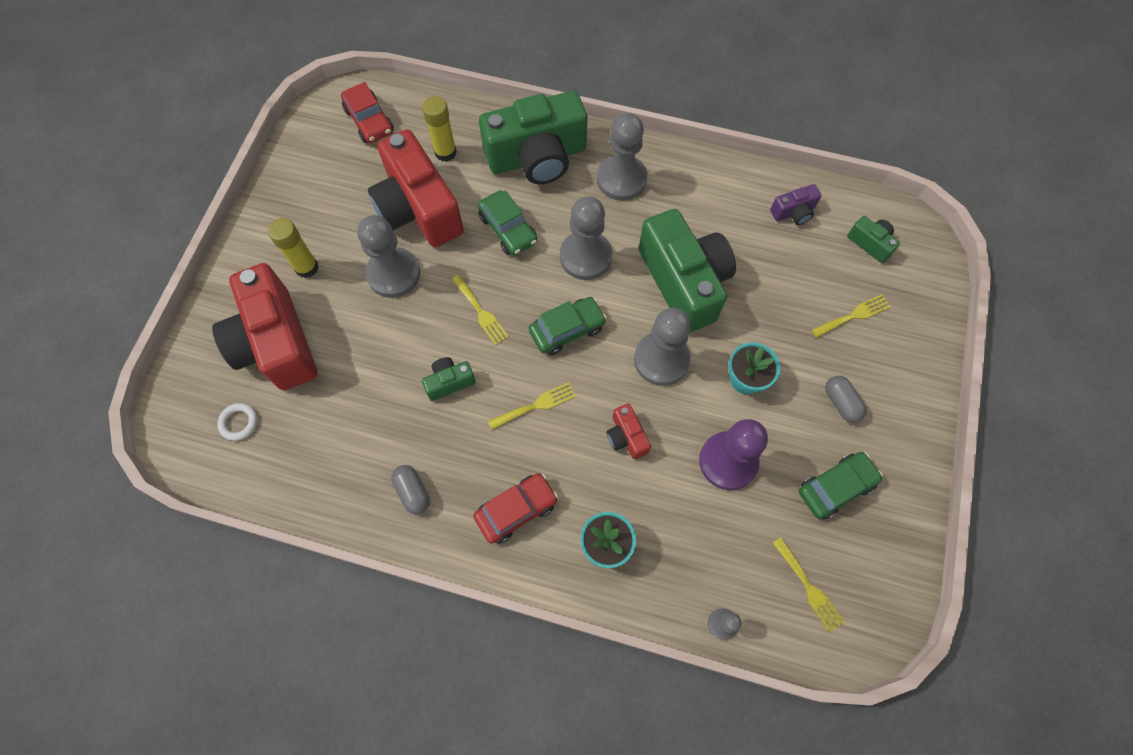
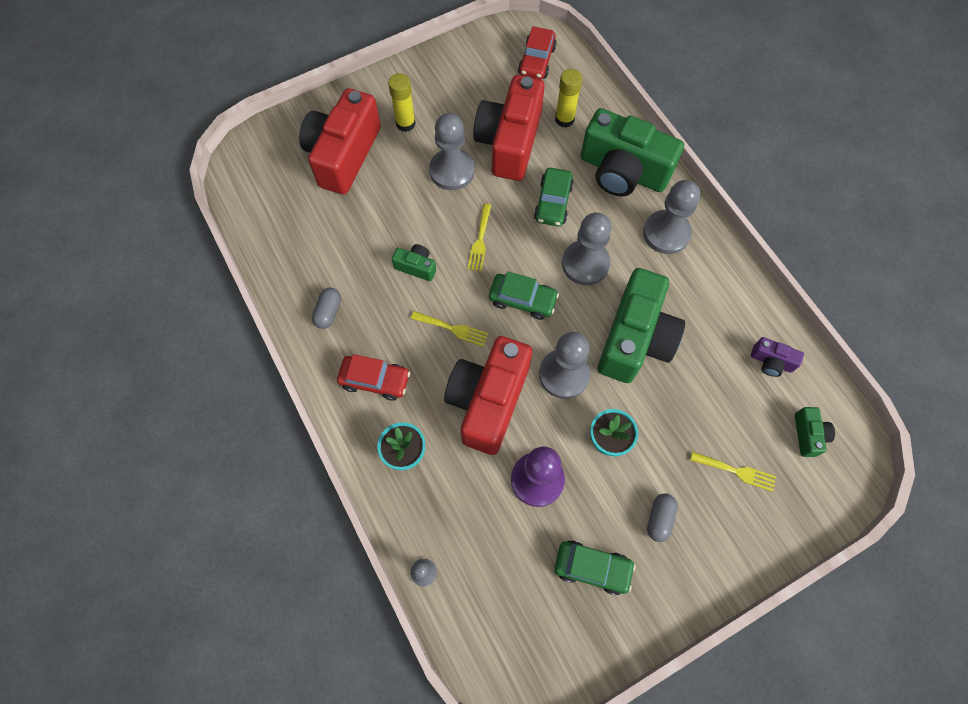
camera: 45 degrees right, 0 degrees up
(239, 422) = (278, 184): white ring -> none
(626, 436) = (488, 401): red camera -> red camera, size x2.32
(809, 588) = (502, 610): yellow fork -> none

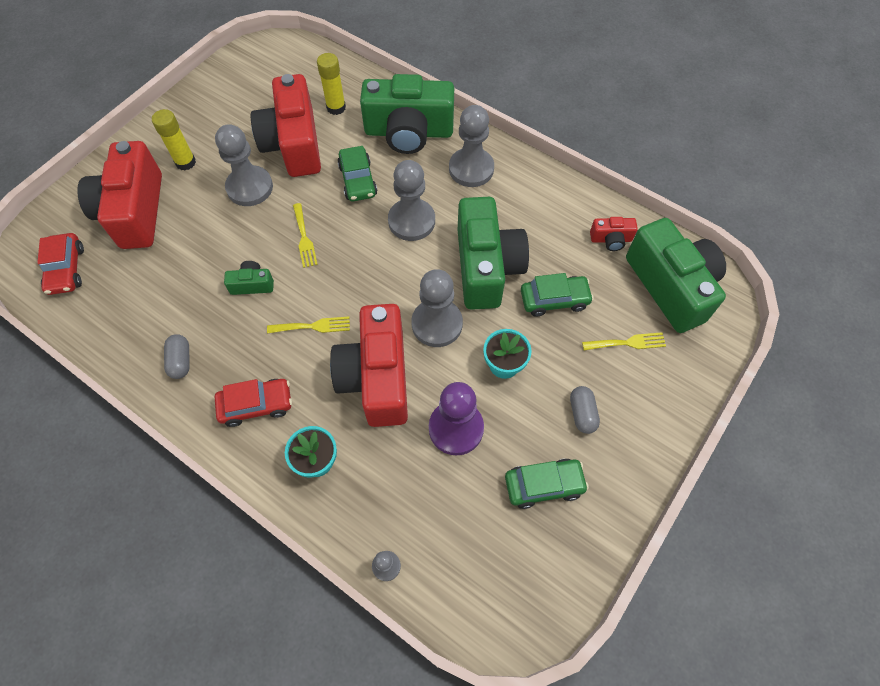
camera: 25 degrees left, 5 degrees down
(522, 300) = (368, 274): green car -> green car (554, 300)
(536, 61) = (288, 68): red car -> red car (66, 269)
(771, 362) = (611, 239): purple camera -> red camera
(808, 435) = (671, 286): green camera -> green camera, size x2.32

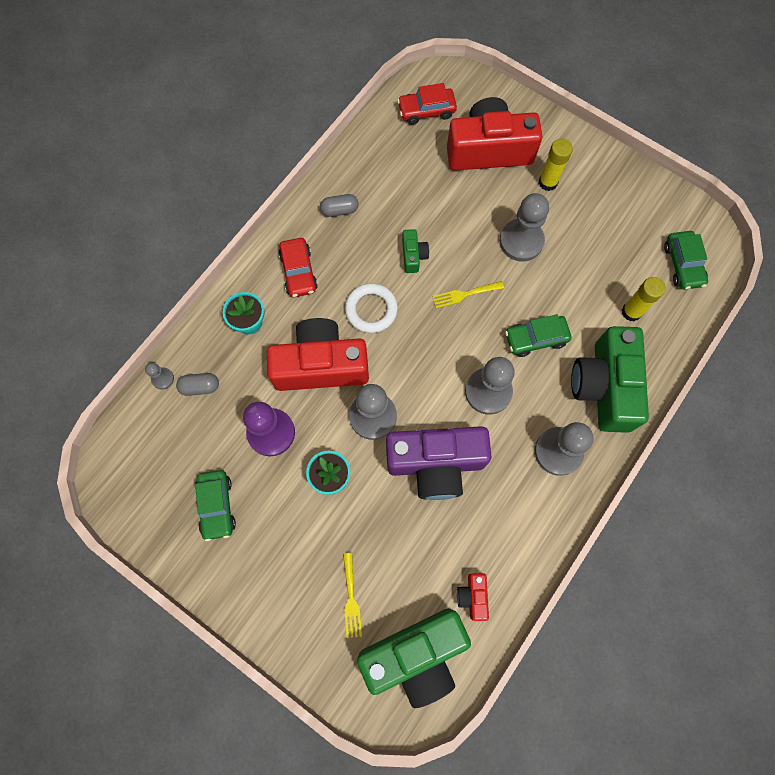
camera: 90 degrees right, 10 degrees up
(294, 144) = (578, 275): red camera -> none
(313, 326) = (371, 310): yellow fork -> white ring
(486, 267) = (435, 464): green camera -> purple camera
(554, 300) = (399, 529): green car -> green car (682, 264)
(582, 413) = (280, 546): grey capsule -> grey capsule (200, 387)

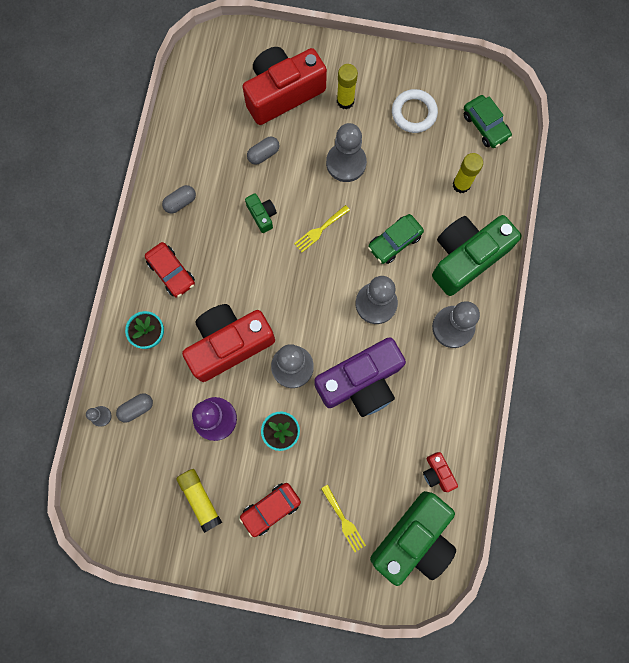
camera: 25 degrees left, 5 degrees up
(217, 506) = (200, 499): green car -> yellow glue stick
(371, 310) = (248, 278): white ring -> white ring (414, 113)
(426, 110) = (213, 79): red car -> red car (270, 509)
(442, 199) = (263, 154): none -> grey capsule
(604, 386) = (466, 257): green camera -> green camera turned 75 degrees clockwise

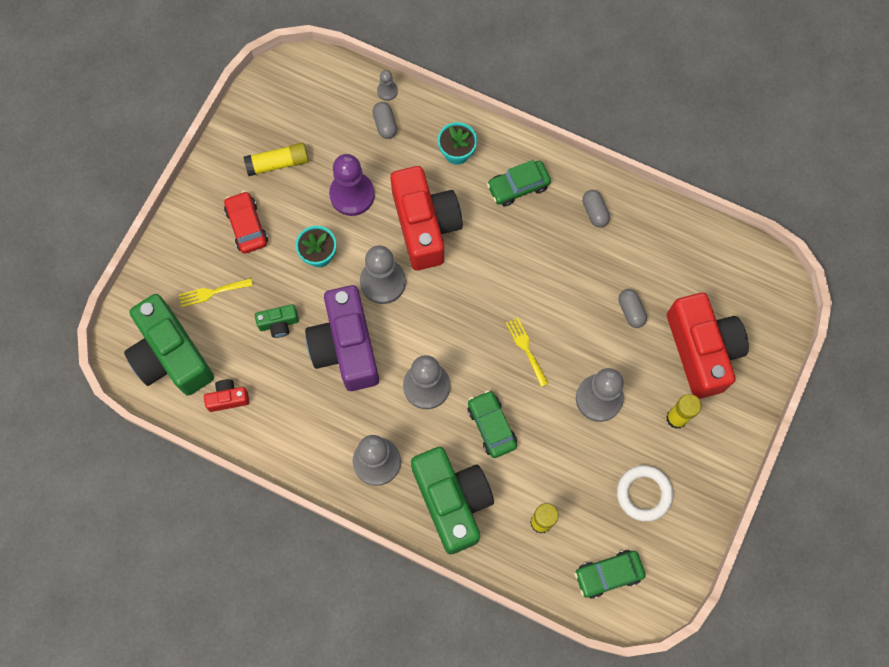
camera: 105 degrees right, 5 degrees down
(171, 272) = (518, 186): red car -> green car
(262, 215) = (559, 292): green camera -> green camera (279, 323)

